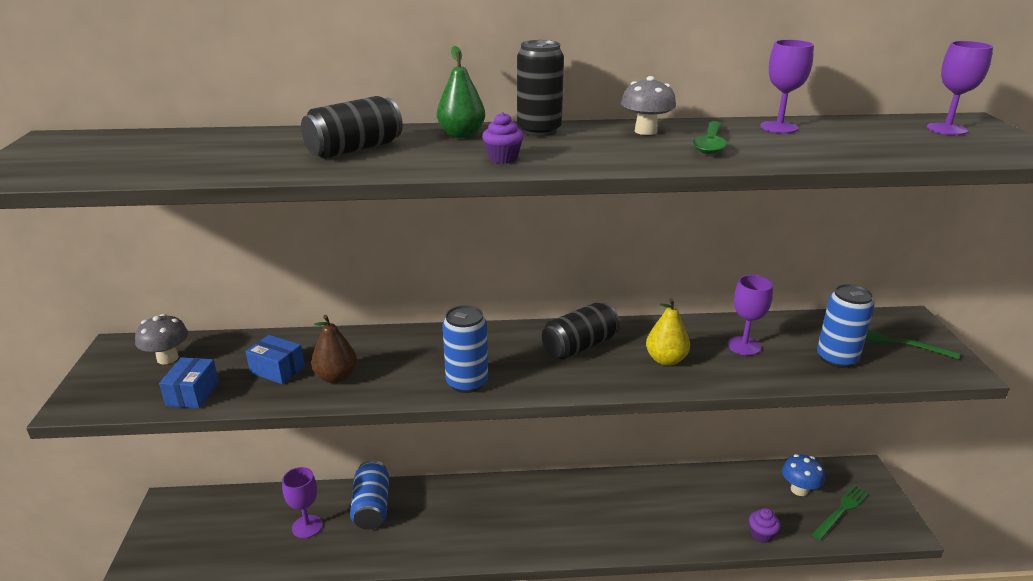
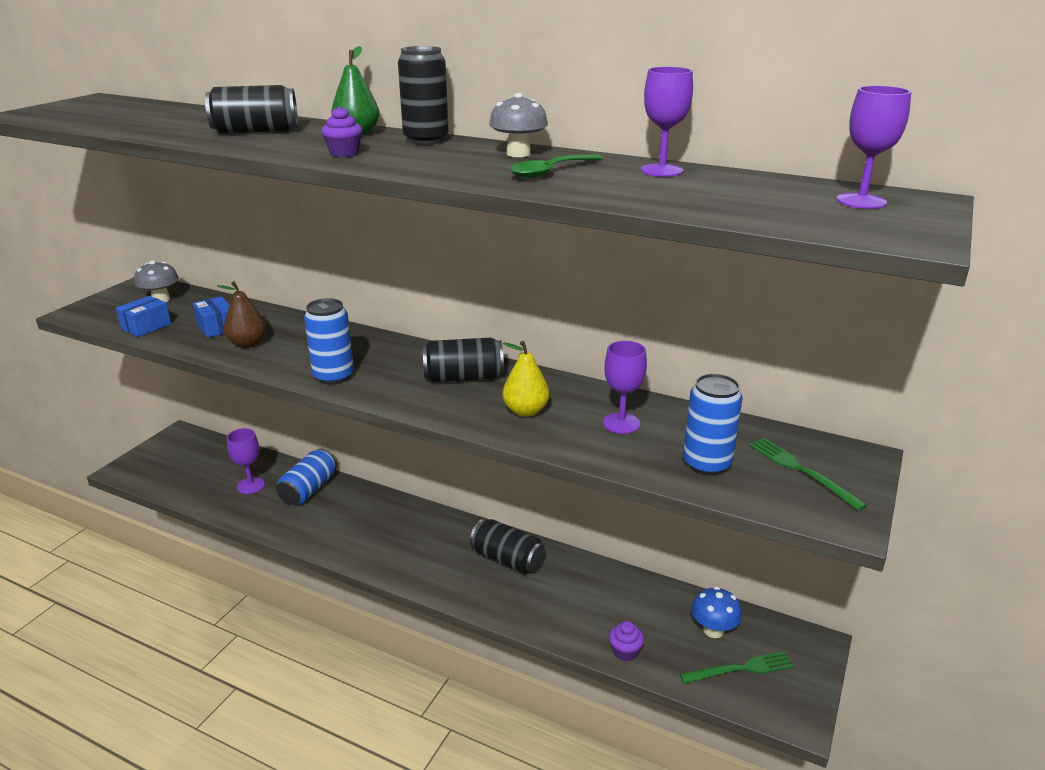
camera: 30 degrees right, 0 degrees up
(608, 498) = (507, 559): none -> black can

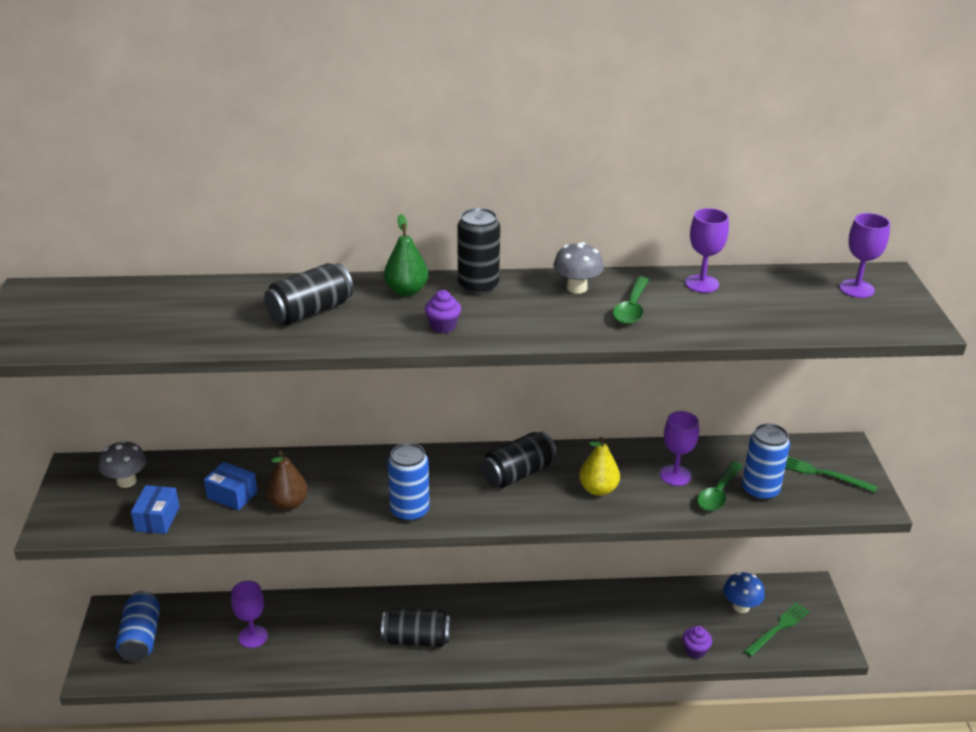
camera: 30 degrees left, 5 degrees up
(309, 489) = (315, 618): blue can -> blue can (141, 637)
(507, 559) = (550, 612): black can -> black can (416, 639)
(652, 452) = (718, 494): none -> green spoon

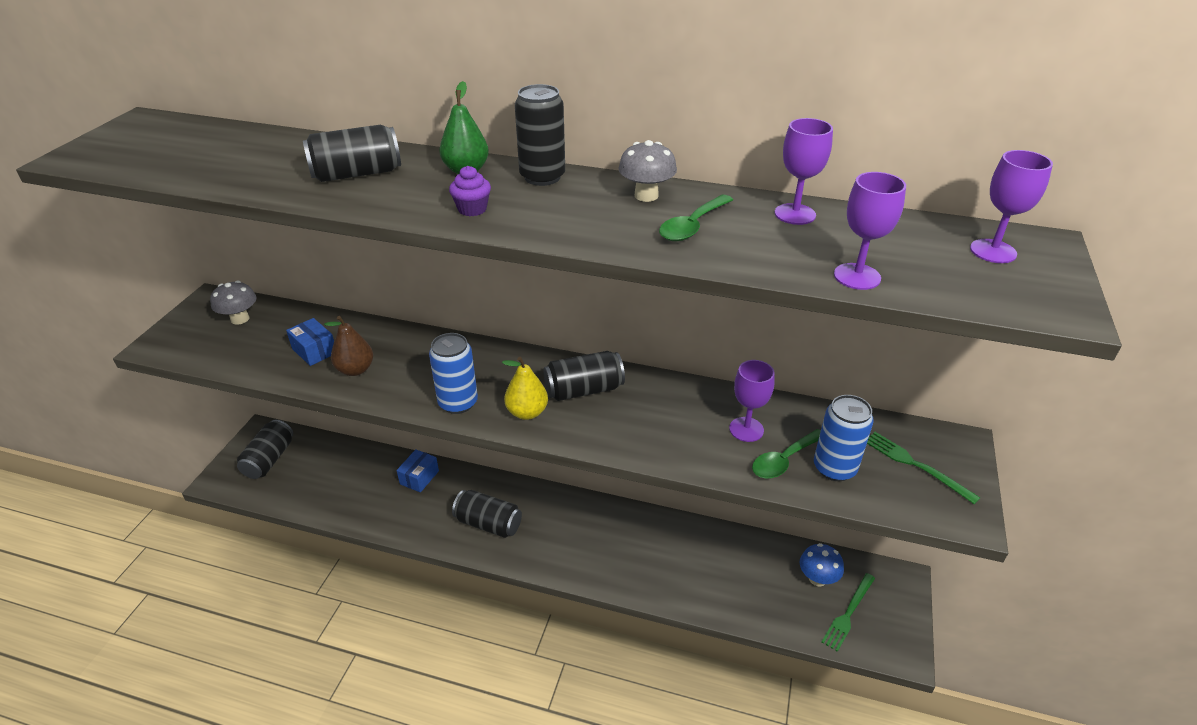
camera: 20 degrees right, 5 degrees up
(141, 637) = (269, 459): blue can -> black can
(157, 519) = (239, 358): blue box -> blue box (419, 477)
(253, 636) = (355, 483): purple goblet -> purple goblet (857, 276)
(598, 489) = (655, 425): yellow pear -> yellow pear (527, 412)
(695, 650) = (748, 612): purple cupcake -> none
(778, 628) = (848, 613): green fork -> green fork turned 150 degrees clockwise

